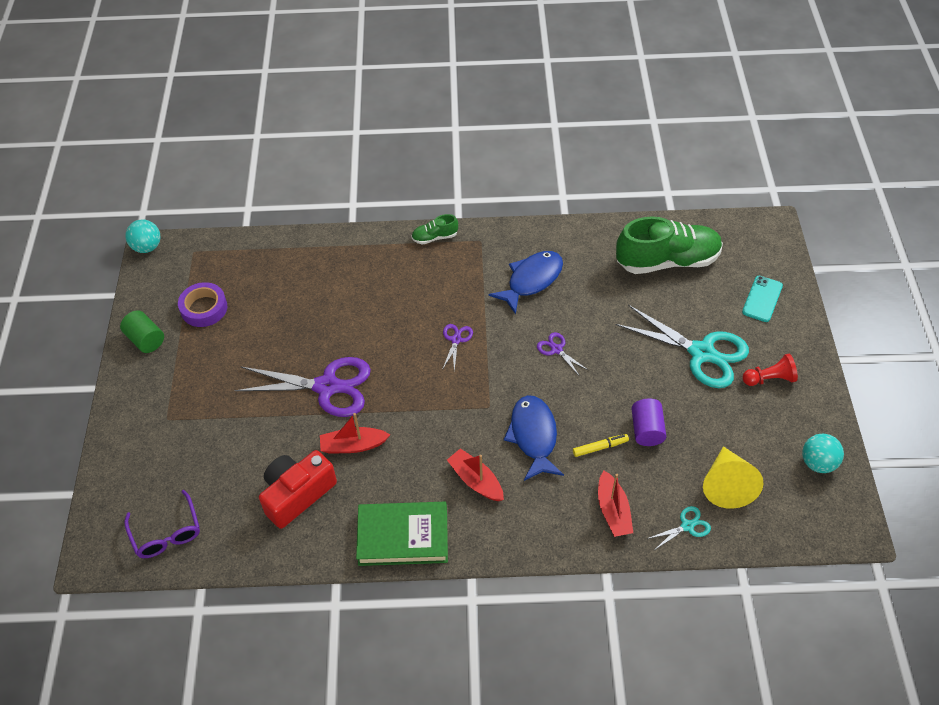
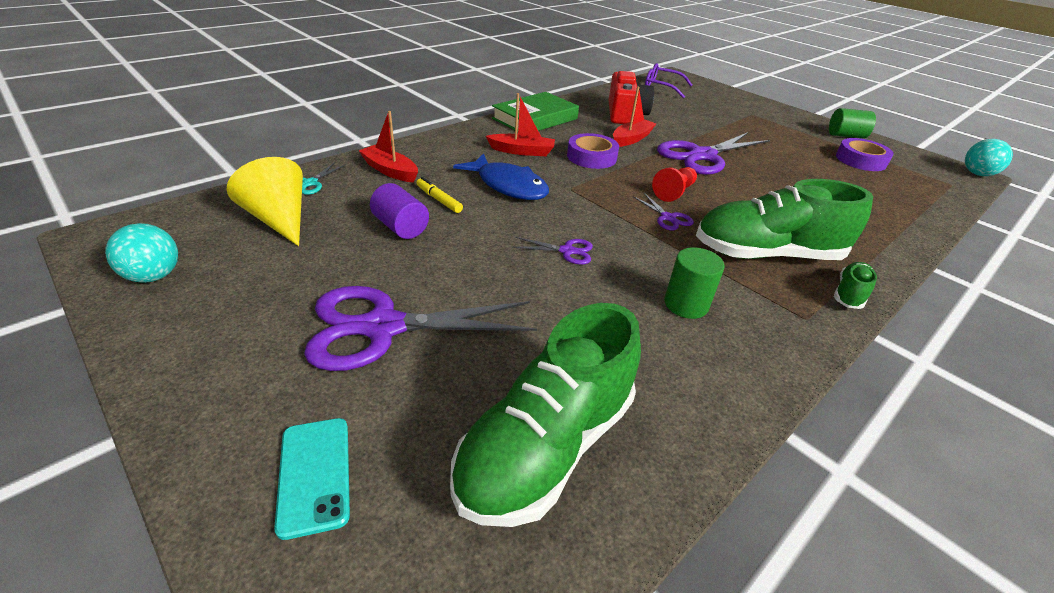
camera: 135 degrees right, 15 degrees down
(424, 438) = (591, 157): none -> purple tape
(437, 281) = (766, 254): none -> green shoe
(531, 280) = (686, 304): blue fish -> green cylinder
(600, 447) = (439, 200): yellow marker -> yellow marker turned 105 degrees clockwise
(702, 353) = (383, 327): turquoise scissors -> purple scissors
(769, 379) = (255, 341): red pawn -> red pawn (674, 192)

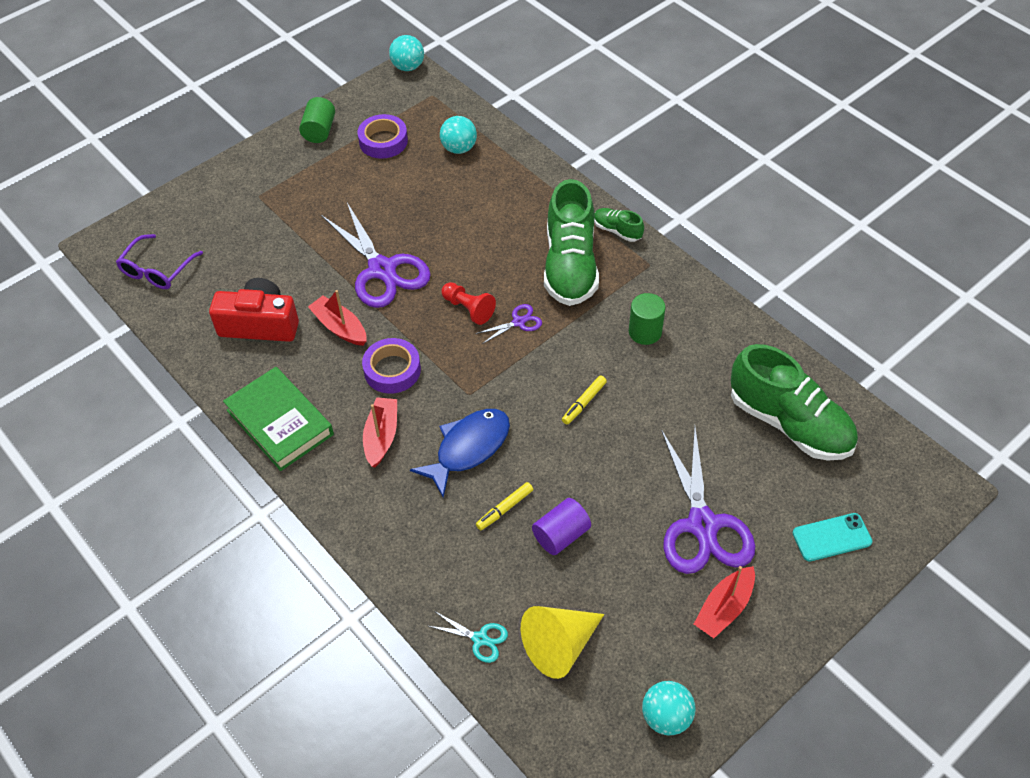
camera: 85 degrees left, 15 degrees up
(390, 171) = (443, 564): red boat -> red boat (724, 608)
(567, 251) = (584, 403): purple scissors -> yellow marker
(889, 196) = (459, 148): none -> turquoise ball

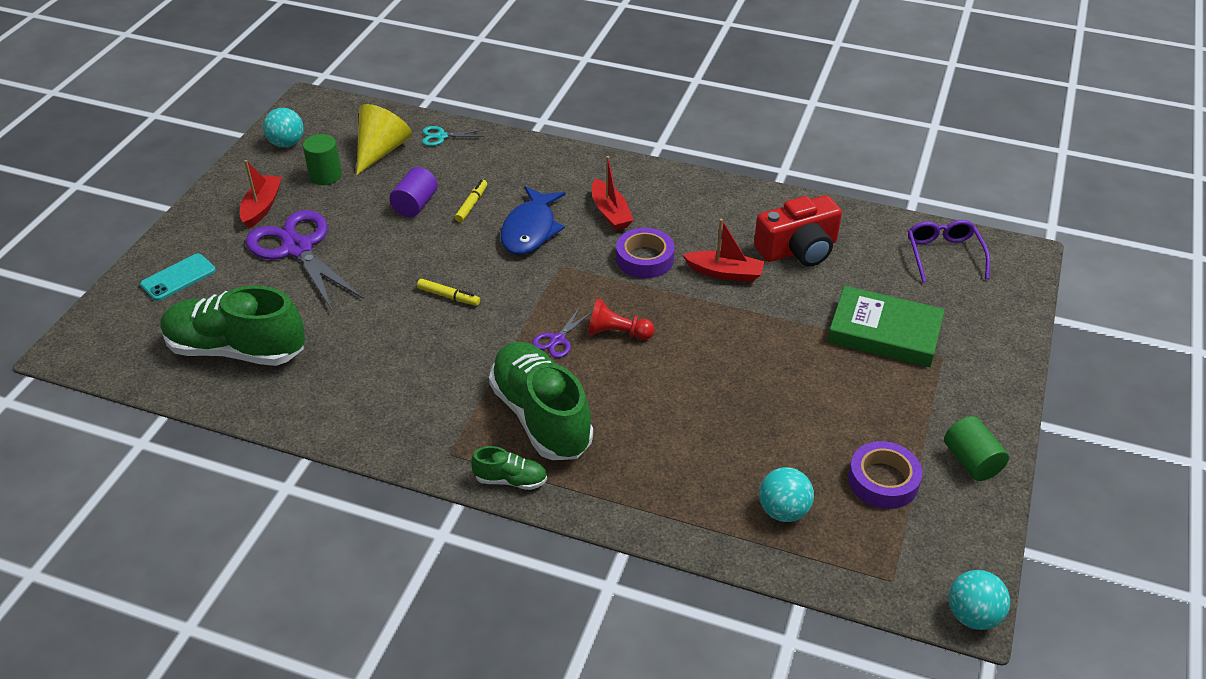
camera: 150 degrees right, 10 degrees down
(280, 422) = (702, 193): green book -> green book (884, 332)
(382, 270) = (736, 335): purple scissors -> none
(584, 403) = (448, 296): yellow marker -> yellow marker turned 105 degrees clockwise
(645, 332) = (420, 379): green cylinder -> green cylinder (325, 176)

